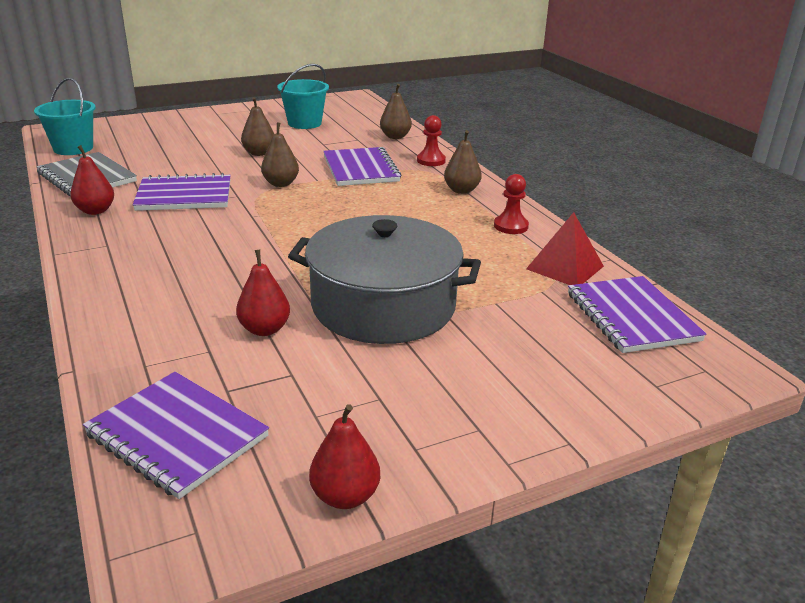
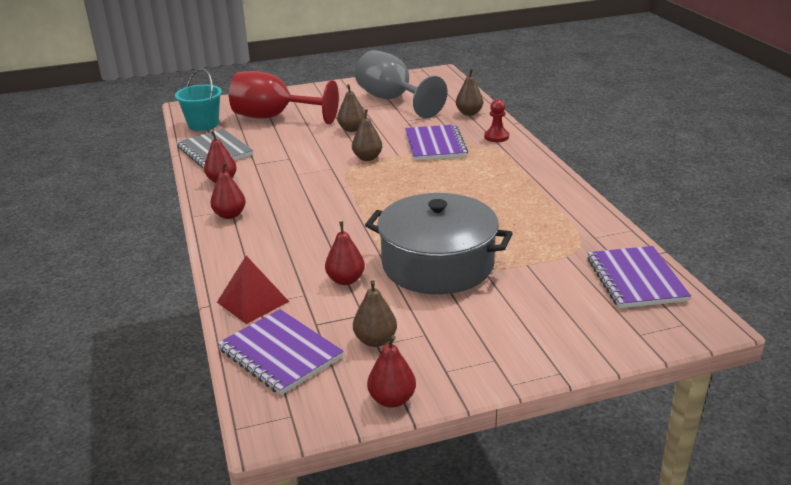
camera: 10 degrees right, 0 degrees up
(105, 251) = (230, 215): none -> red pear
(163, 141) = (274, 117): none -> red goblet
(184, 196) = (290, 168): purple notebook -> none
(304, 123) = (392, 100): turquoise bucket -> grey goblet
(461, 190) = (518, 165): brown pear -> brown pear (375, 340)
(510, 226) = (553, 199): red pawn -> none
(565, 267) = (591, 236): red pyramid -> red pyramid (253, 301)

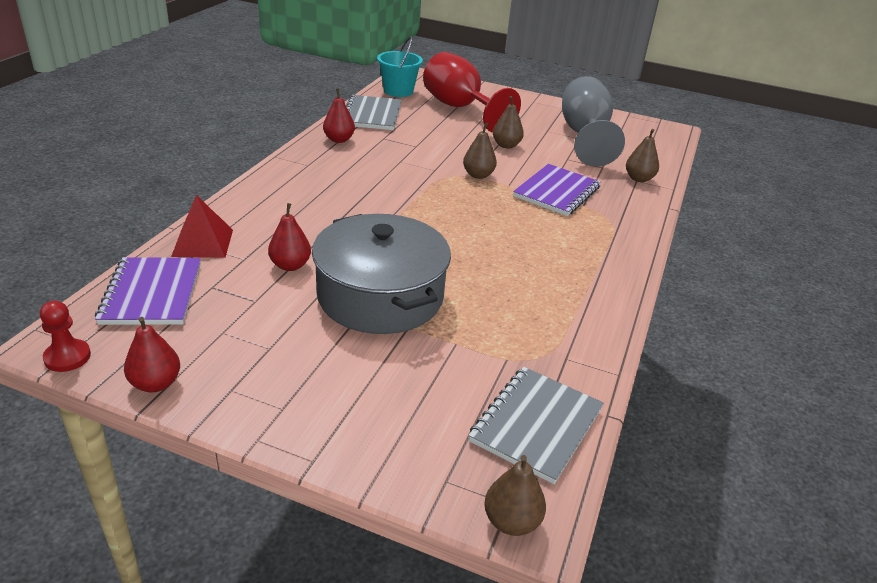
camera: 35 degrees right, 5 degrees up
(230, 215) = (299, 168): red pear -> none
(375, 340) = (227, 328): brown pear -> brown pear (511, 521)
(496, 137) = (629, 212): red pawn -> red pawn (67, 357)
(635, 279) = (536, 425): purple notebook -> grey notebook

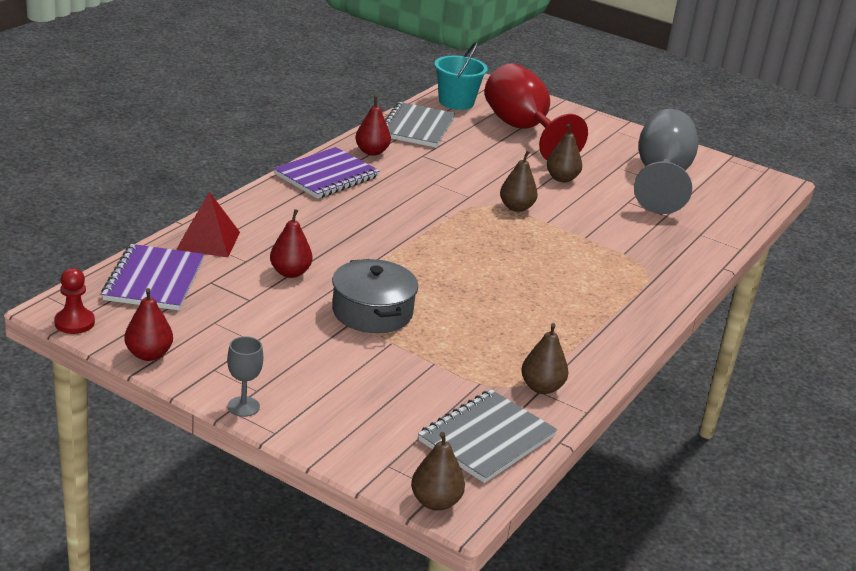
camera: 10 degrees right, 5 degrees down
(271, 432) = (243, 406): none -> grey goblet
(380, 296) = (372, 312): grey pot -> grey pot, size x0.64
(557, 192) = (599, 236): purple notebook -> purple notebook (326, 176)
(639, 179) = (703, 233): brown pear -> brown pear (541, 387)

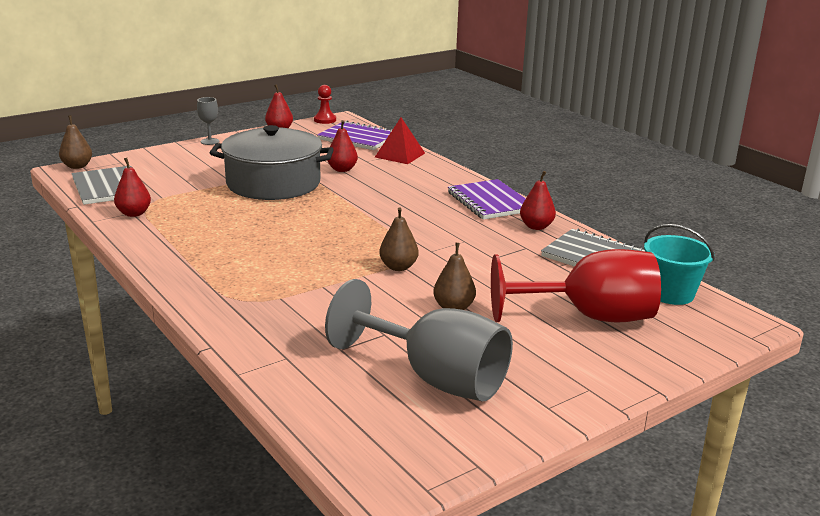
camera: 115 degrees right, 5 degrees down
(372, 312) = (273, 183): grey pot -> grey pot, size x1.57
(541, 387) = (134, 213): brown pear -> red pear

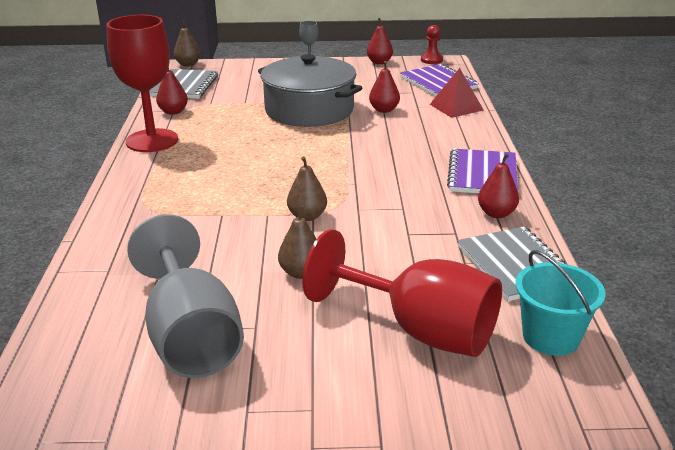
camera: 35 degrees right, 5 degrees up
(153, 244) = (152, 141): none -> red goblet

